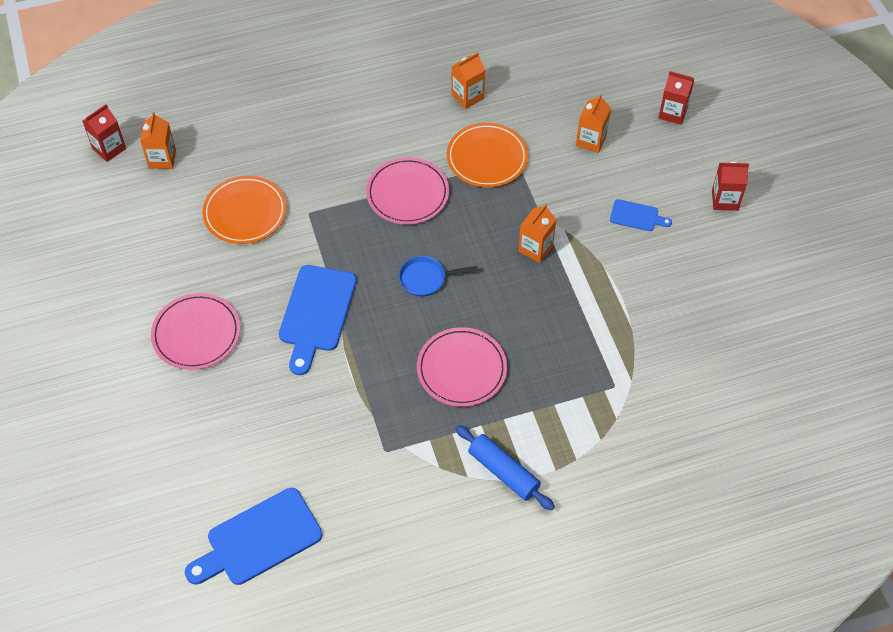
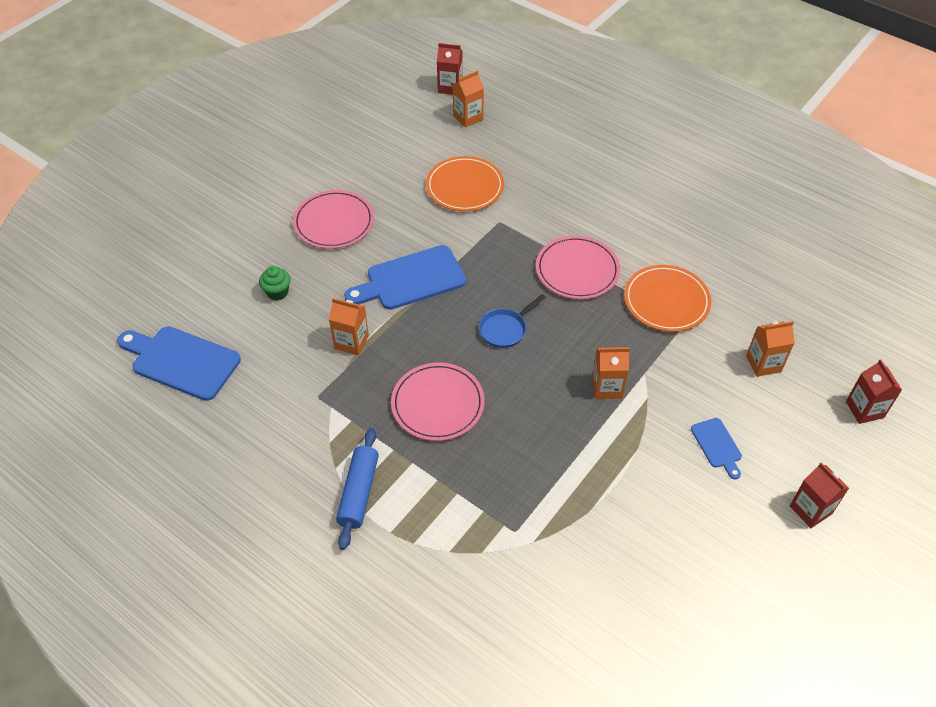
camera: 55 degrees right, 5 degrees down
(242, 422) = (277, 292): none -> green cupcake
(426, 279) = (505, 329): blue pan -> blue pan turned 90 degrees counterclockwise
(467, 96) = (714, 253): orange carton -> orange carton (351, 342)

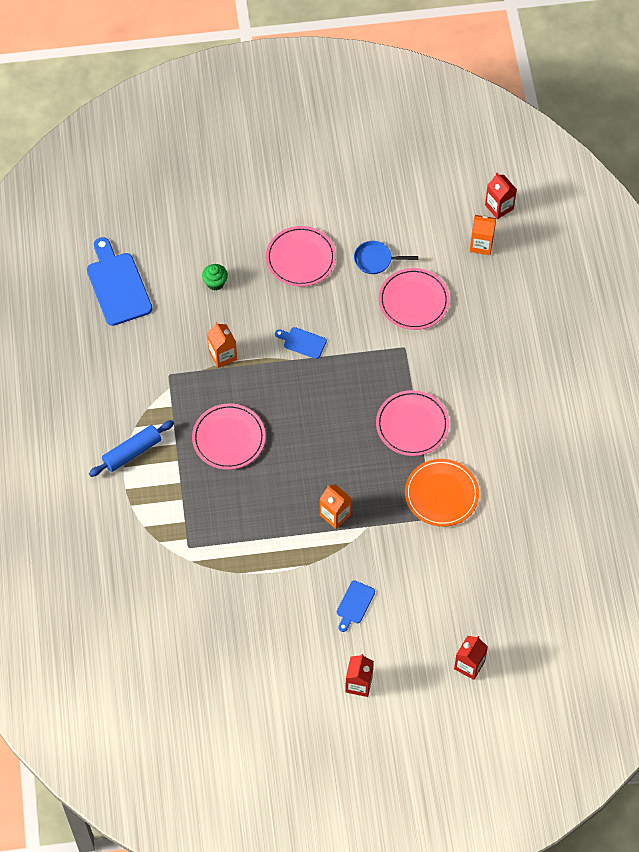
camera: 45 degrees right, 10 degrees up
(411, 280) = (302, 342): blue cutting board -> blue cutting board, size x0.51
(464, 187) = (413, 301): orange plate -> pink plate
(505, 329) = (320, 426): blue pan -> blue pan (376, 260)
(763, 364) = (447, 585): orange carton -> none

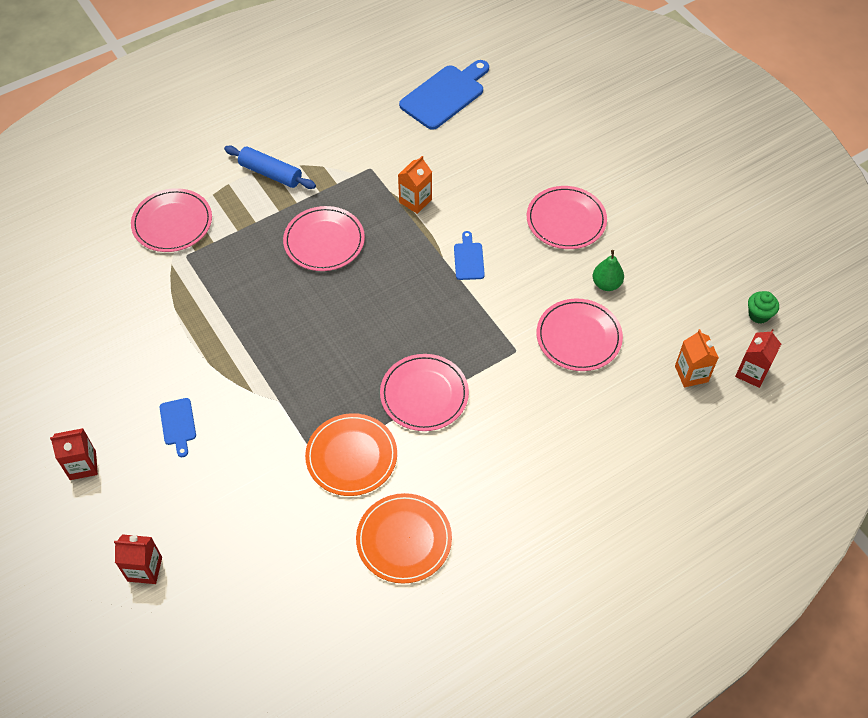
camera: 65 degrees right, 5 degrees down
(146, 546) = (172, 223): none -> pink plate
(215, 283) = (493, 164): green cupcake -> green cupcake (759, 315)
(335, 515) = (279, 365): orange carton -> none
(354, 604) = (178, 424): blue cutting board -> blue cutting board turned 105 degrees counterclockwise
(376, 260) = (606, 284): blue pan -> green pear
(525, 486) = (404, 539): none -> orange plate

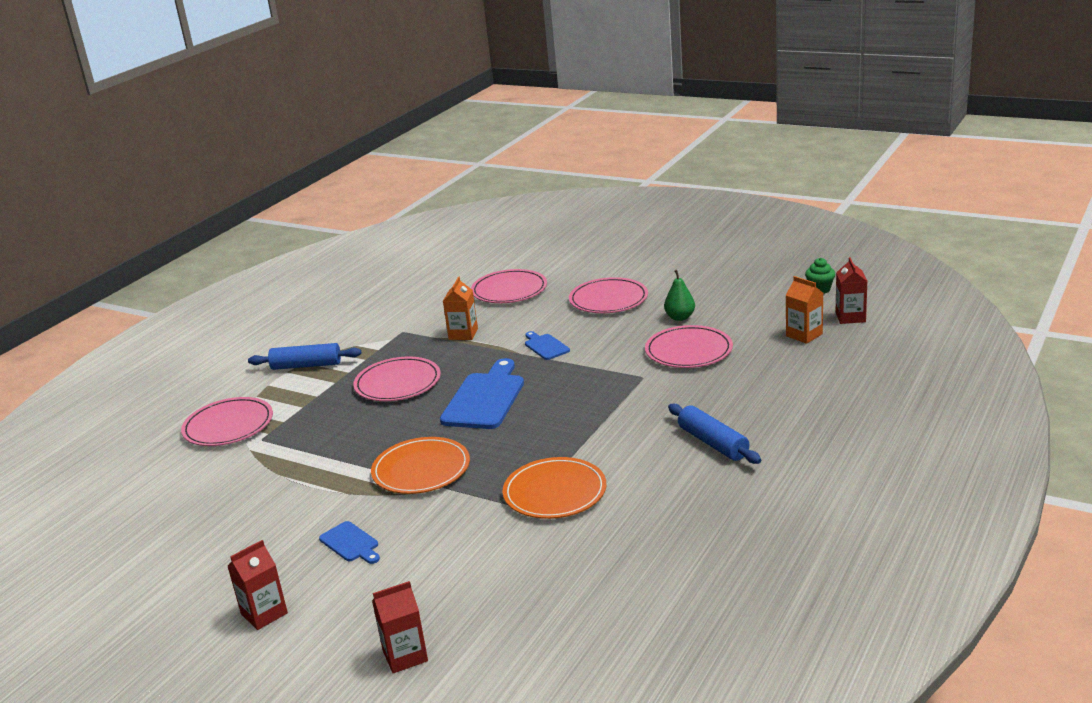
camera: 25 degrees left, 30 degrees down
(404, 539) = (661, 521): orange plate -> orange plate (421, 469)
(424, 394) = (586, 430): pink plate -> pink plate (509, 290)
(445, 95) = (433, 276): blue cutting board -> blue cutting board (485, 398)
(508, 472) = (713, 443): none -> blue rolling pin

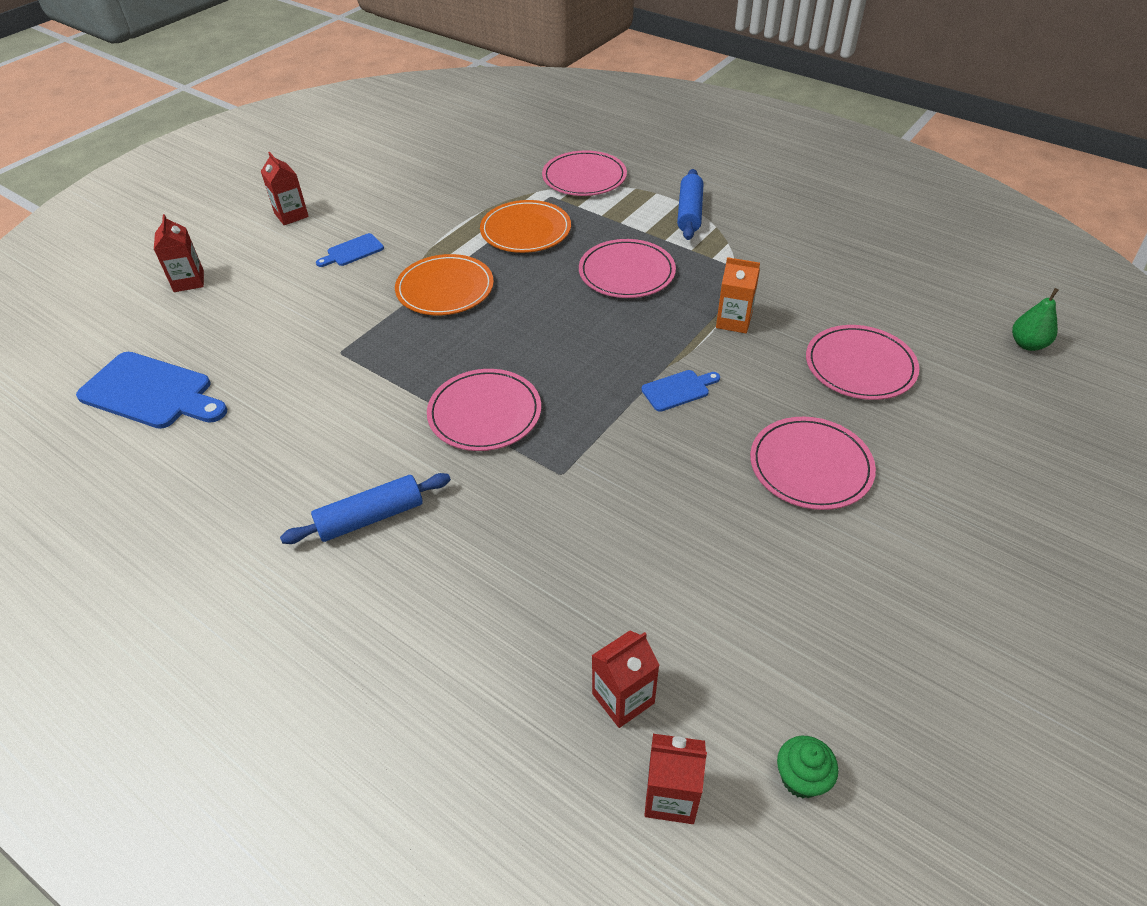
camera: 95 degrees right, 20 degrees up
(485, 398) = (565, 334): blue cutting board -> blue cutting board (151, 392)
(555, 492) = (352, 375): orange plate -> orange plate (525, 230)
(680, 317) = (729, 542): green pear -> green pear (1027, 344)
(688, 351) = (618, 534): pink plate -> pink plate (484, 413)
(804, 335) = (623, 698): orange carton -> red carton

